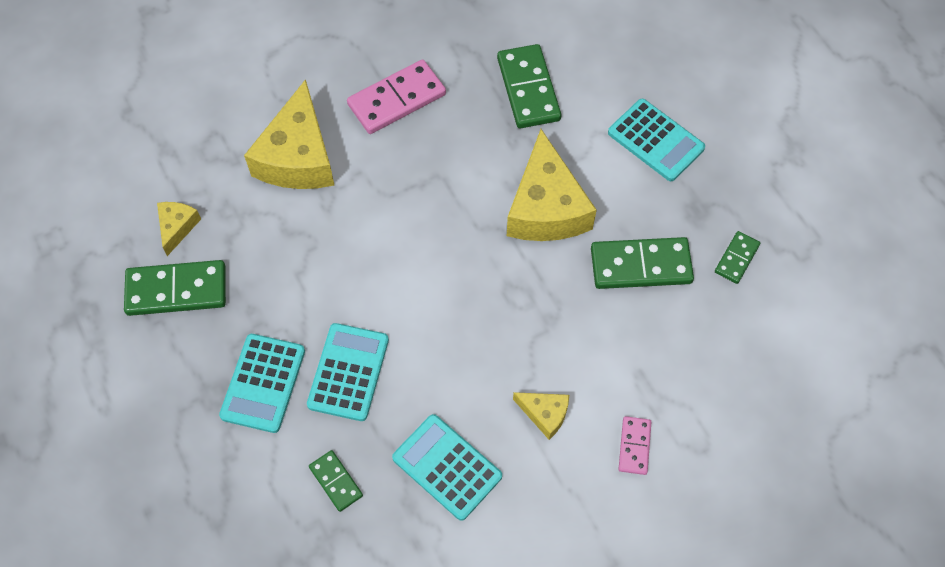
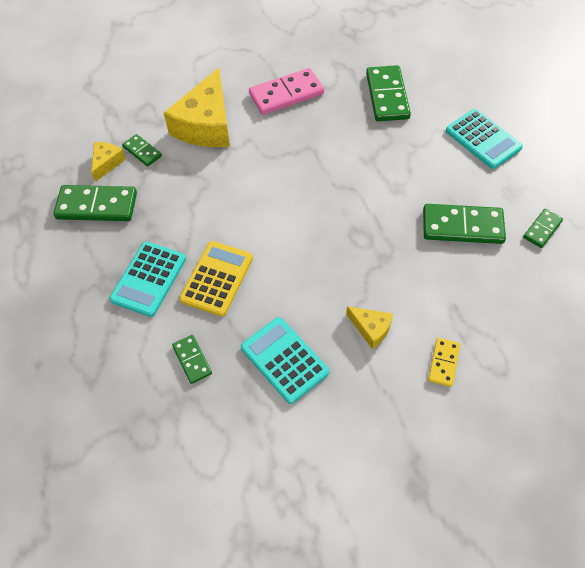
camera: 10 degrees right, 5 degrees down
(221, 205) = (142, 151): none -> green domino
(348, 372) = (217, 278): turquoise calculator -> yellow calculator
(546, 207) = (391, 177): yellow cheese -> none
(634, 446) = (443, 363): pink domino -> yellow domino

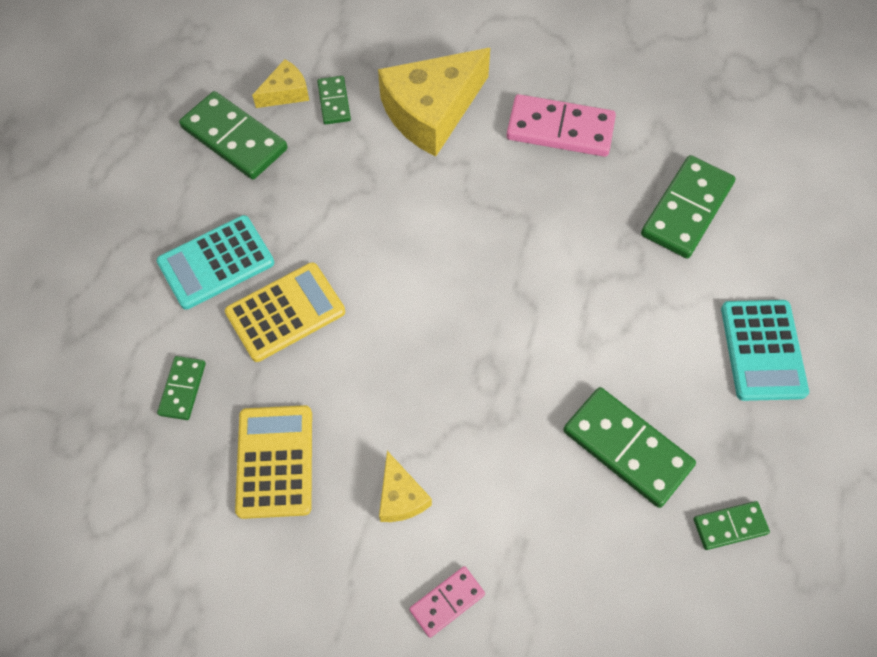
camera: 35 degrees right, 5 degrees up
(284, 360) = (275, 461): turquoise calculator -> yellow calculator
(443, 363) = (447, 602): yellow domino -> pink domino

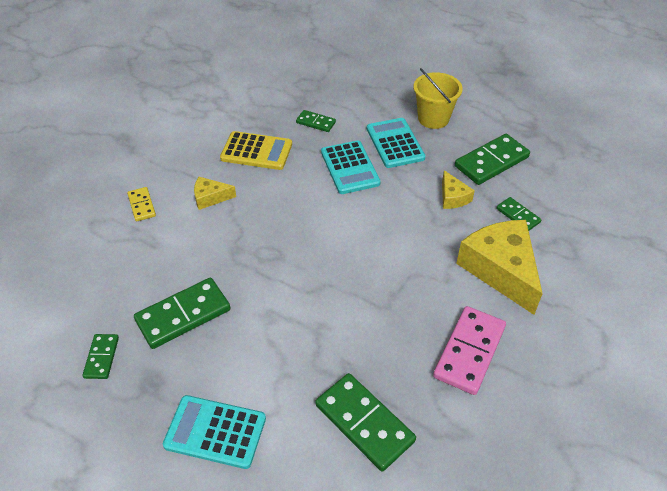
camera: 105 degrees right, 15 degrees down
(145, 221) = (433, 118): none -> yellow bucket
(285, 312) = (350, 168): yellow calculator -> turquoise calculator
(286, 92) = (530, 191): yellow cheese -> yellow cheese (453, 197)
(334, 102) = (518, 215): green domino -> green domino turned 45 degrees clockwise
(447, 602) = (141, 205): pink domino -> yellow domino

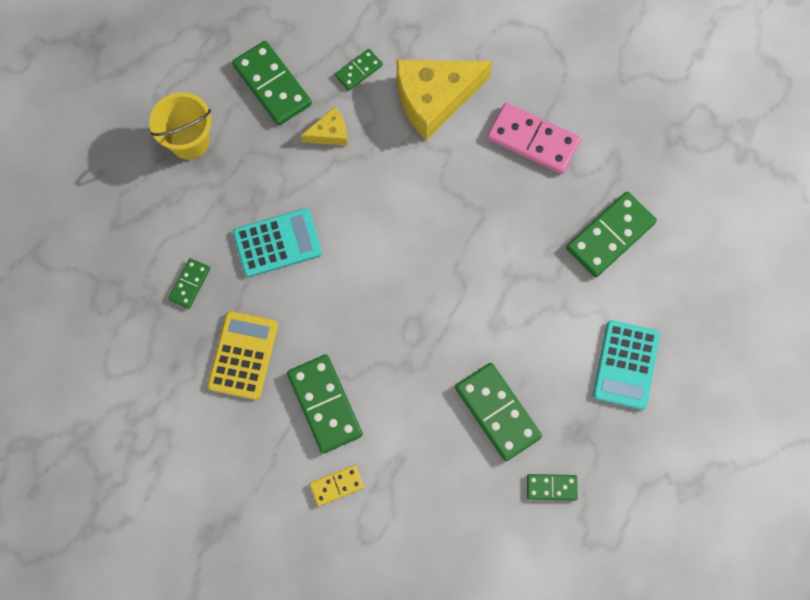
camera: 90 degrees left, 25 degrees up
(210, 198) = (325, 404): yellow cheese -> green domino
(395, 143) = (235, 189): turquoise calculator -> none

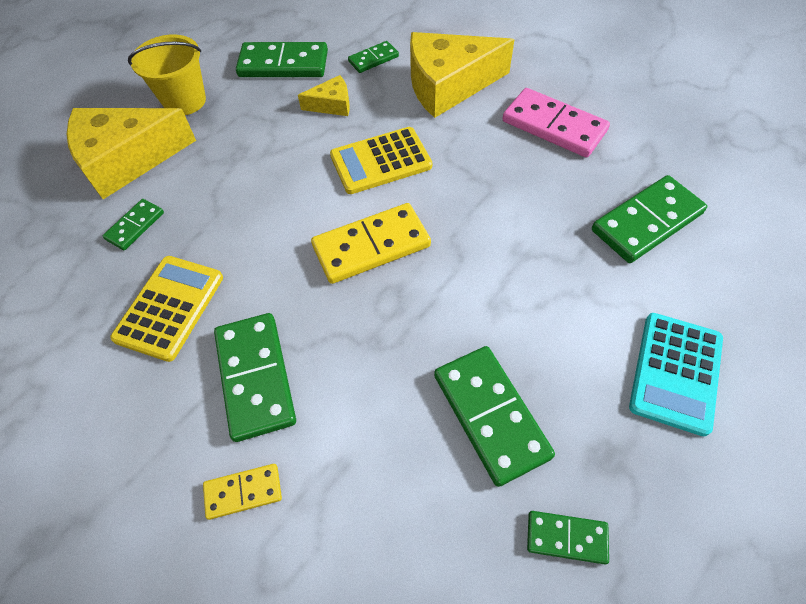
camera: 10 degrees right, 15 degrees down
(159, 215) = (127, 160): none -> yellow cheese
(272, 85) = (283, 64): green domino -> green domino turned 60 degrees counterclockwise
(277, 243) = (248, 195): turquoise calculator -> none
(385, 195) = (381, 161): none -> yellow calculator
(391, 282) = (371, 246): none -> yellow domino

